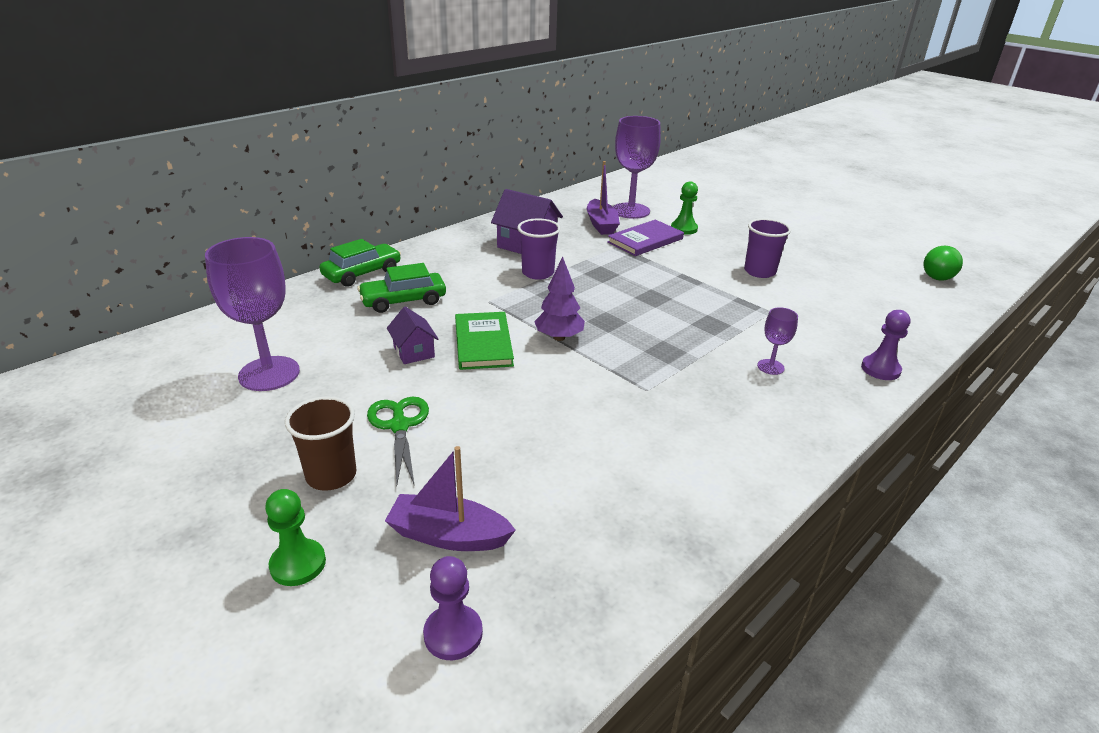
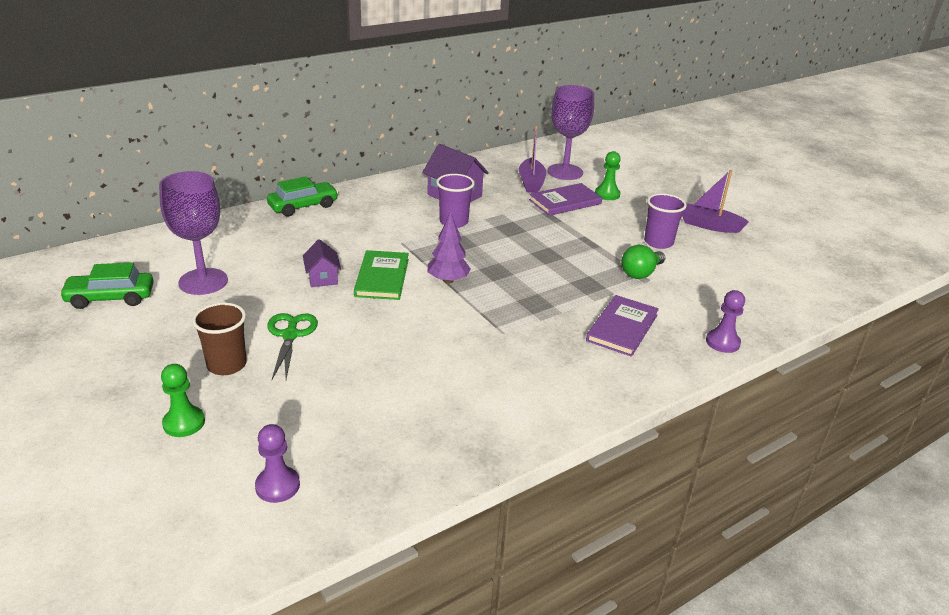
camera: 10 degrees right, 0 degrees up
(403, 301) = (329, 234): green car -> green car (110, 298)
(448, 535) = (298, 420): purple boat -> purple boat (709, 225)
(770, 367) = (622, 328): purple goblet -> purple book
(938, 275) = (833, 264): green light bulb -> green light bulb (641, 273)

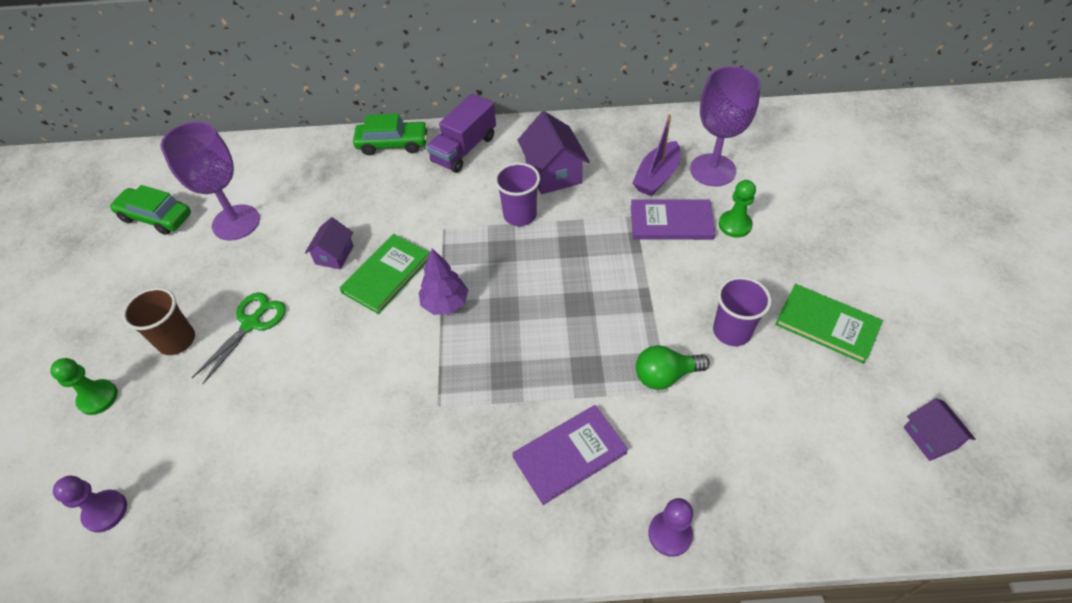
camera: 35 degrees right, 20 degrees up
(369, 197) = (464, 149): none -> purple truck
(709, 225) = (826, 325): purple boat -> green book
(811, 257) = (930, 437): none -> purple house

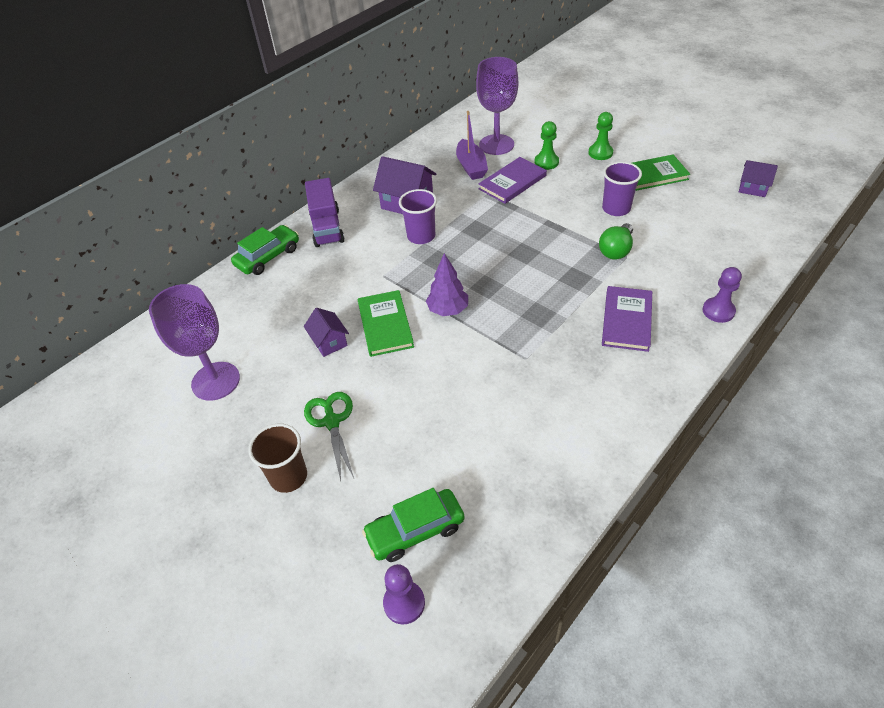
camera: 45 degrees left, 5 degrees down
(98, 398) = (281, 559): green pawn -> green pawn (600, 153)
(156, 217) = (133, 429): green car -> green car (415, 530)

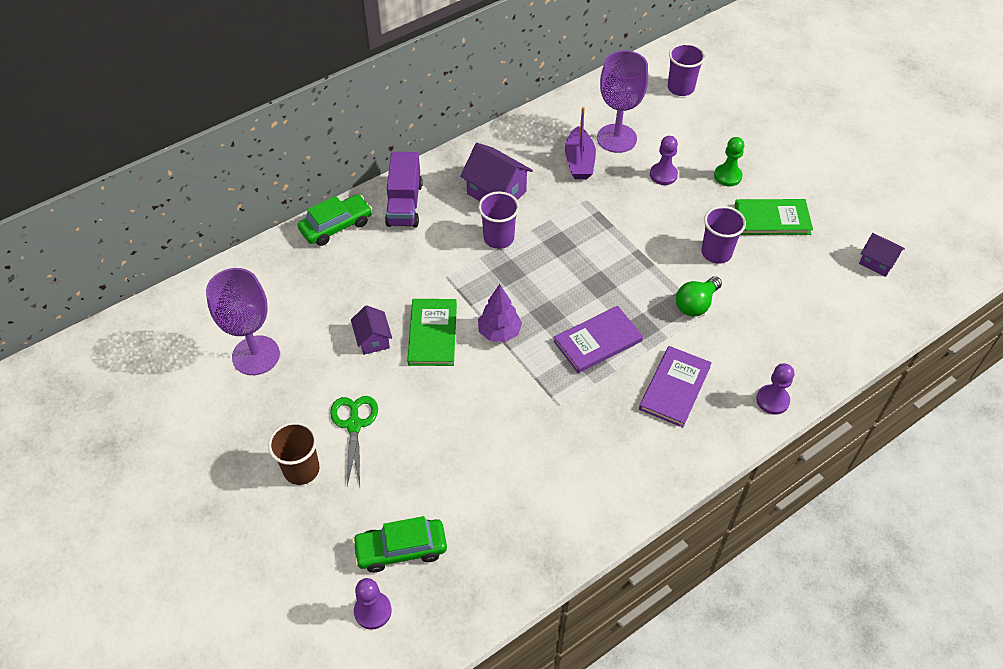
camera: 10 degrees right, 5 degrees up
(512, 182) = (617, 193): purple book -> purple book (597, 341)
(535, 101) = (680, 88): none -> purple cup
(546, 162) = (663, 175): green pawn -> purple pawn

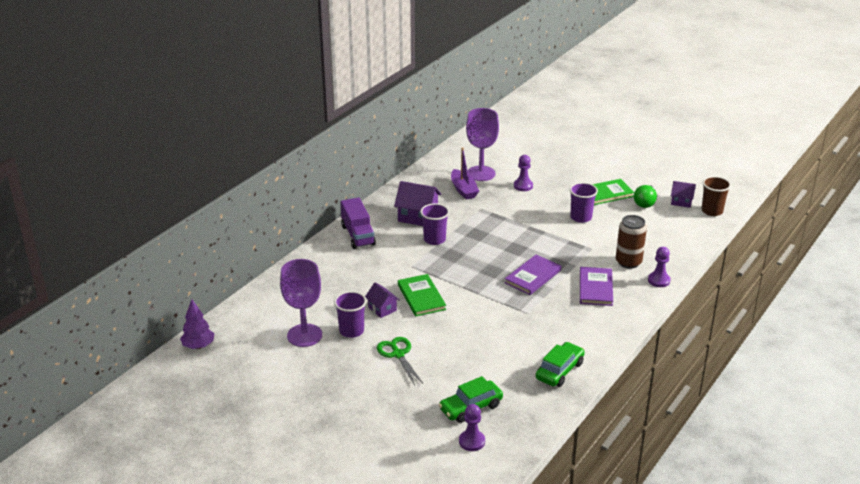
camera: 20 degrees left, 20 degrees down
(301, 470) = (377, 385): brown cup -> brown cup (712, 211)
(336, 226) = (317, 256): green car -> green car (559, 371)
(499, 332) = (466, 286): purple tree -> purple tree (198, 346)
(680, 88) = (507, 140): purple cup -> purple cup (351, 331)
(696, 304) = (583, 245): green light bulb -> green light bulb (645, 203)
(727, 176) = (564, 178): green pawn -> none
(744, 353) = (628, 262): none -> brown can

